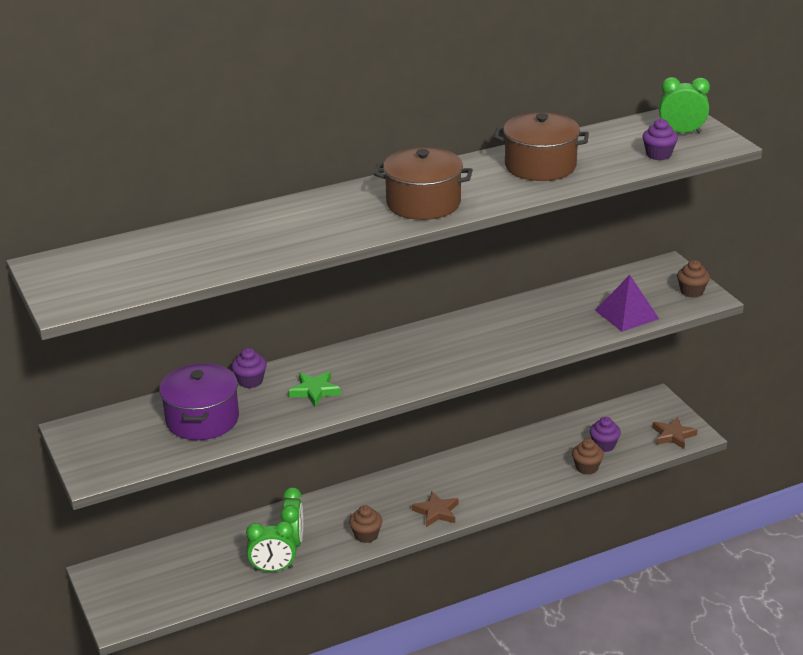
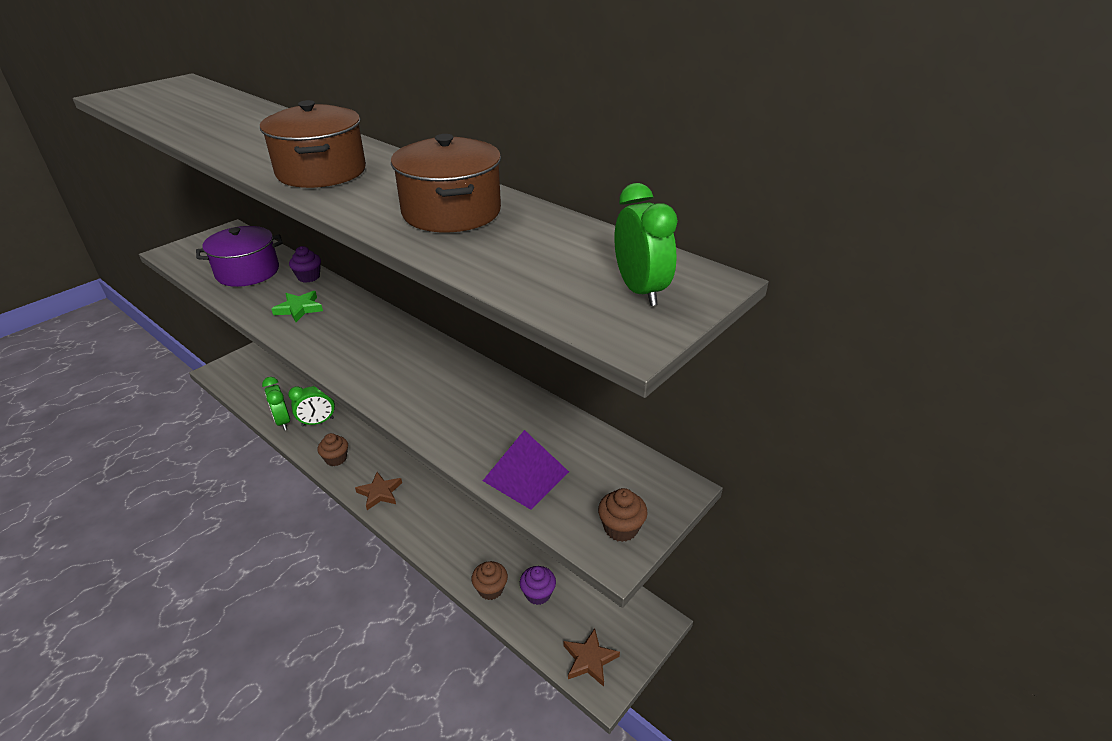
camera: 65 degrees right, 5 degrees up
(658, 155) = (541, 284): purple cupcake -> none

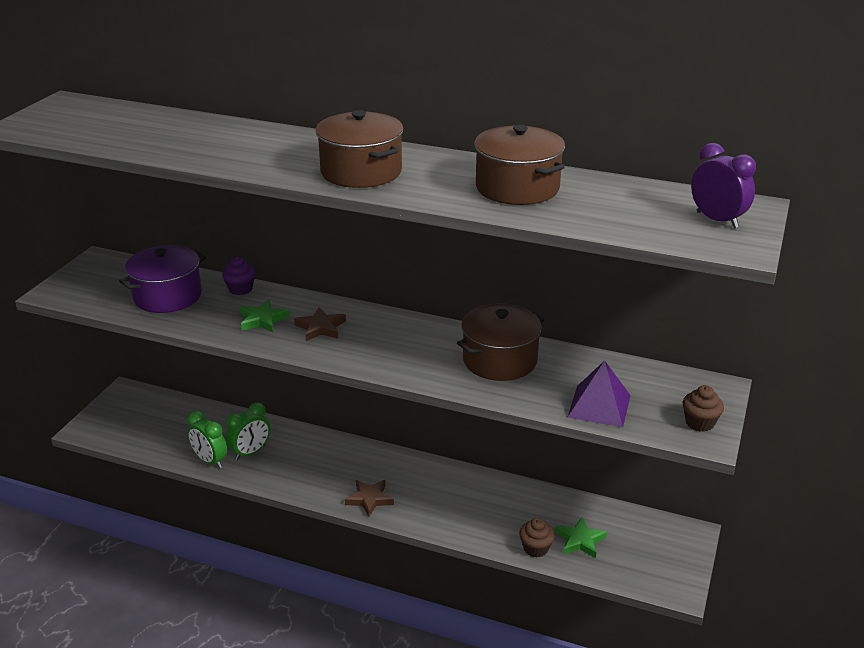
camera: 20 degrees left, 5 degrees down
(336, 459) = (299, 481): brown cupcake -> none
(468, 397) = (499, 360): none -> brown pot
(538, 594) = (580, 540): purple cupcake -> green star
(589, 659) = (656, 575): brown star -> brown star (321, 327)
(640, 291) = (717, 220): green clock -> purple clock

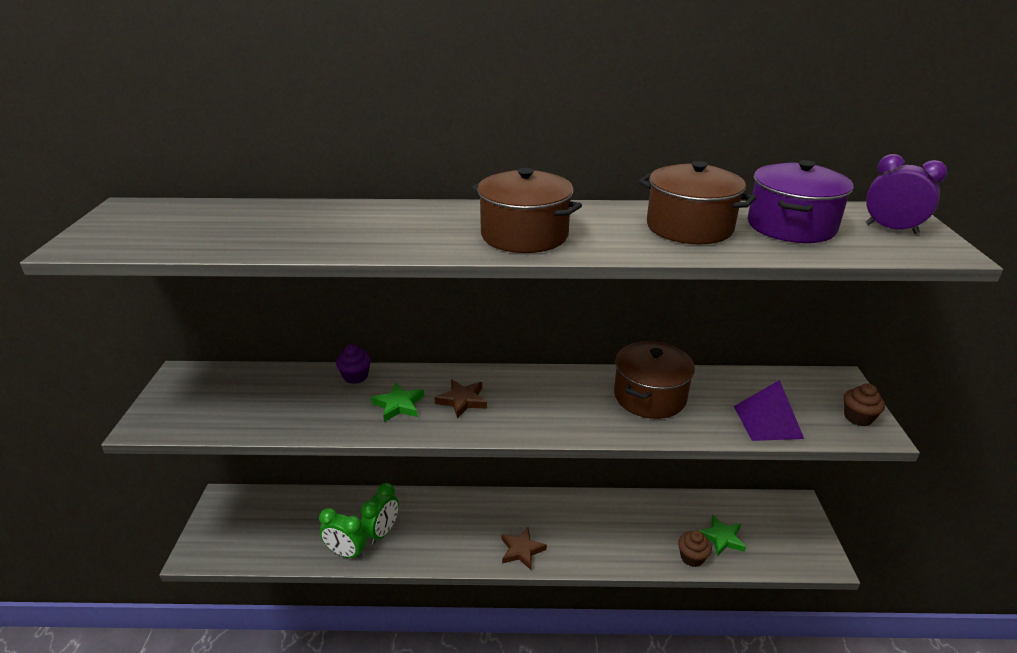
camera: 20 degrees left, 0 degrees up
(167, 296) = (282, 400): purple pot -> purple pot (791, 226)

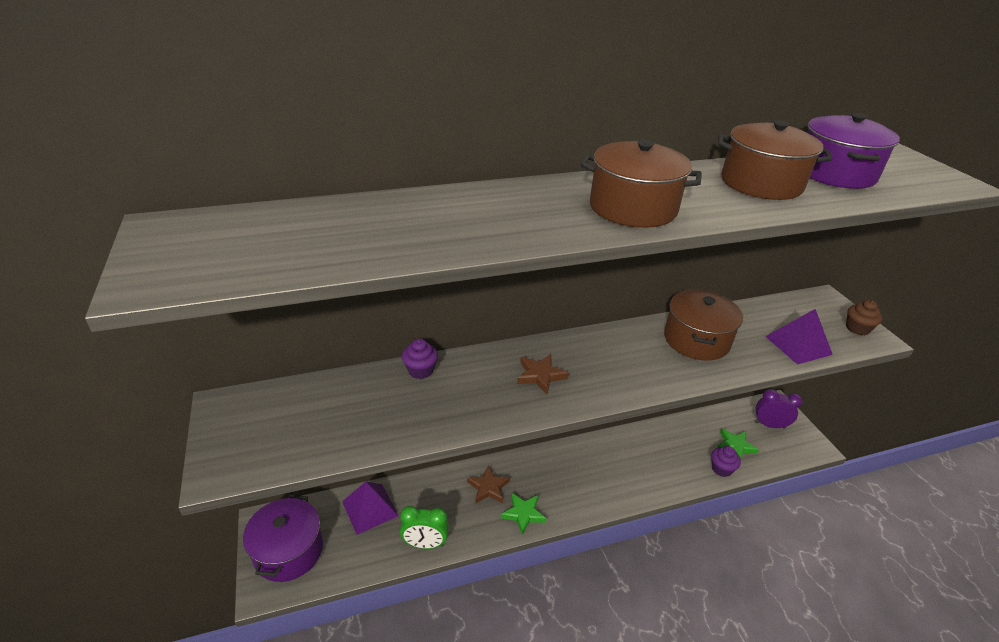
camera: 20 degrees left, 5 degrees up
(229, 528) = (288, 551): none -> purple pot
(314, 509) = (370, 508): none -> purple pyramid
(382, 532) = (450, 514): green clock -> none
(399, 405) = (483, 392): green star -> green star (523, 514)
(521, 550) = (584, 498): brown star -> brown star (488, 487)
(692, 557) = (721, 469): brown cupcake -> purple cupcake
(891, 229) = (906, 168): purple clock -> purple clock (769, 425)

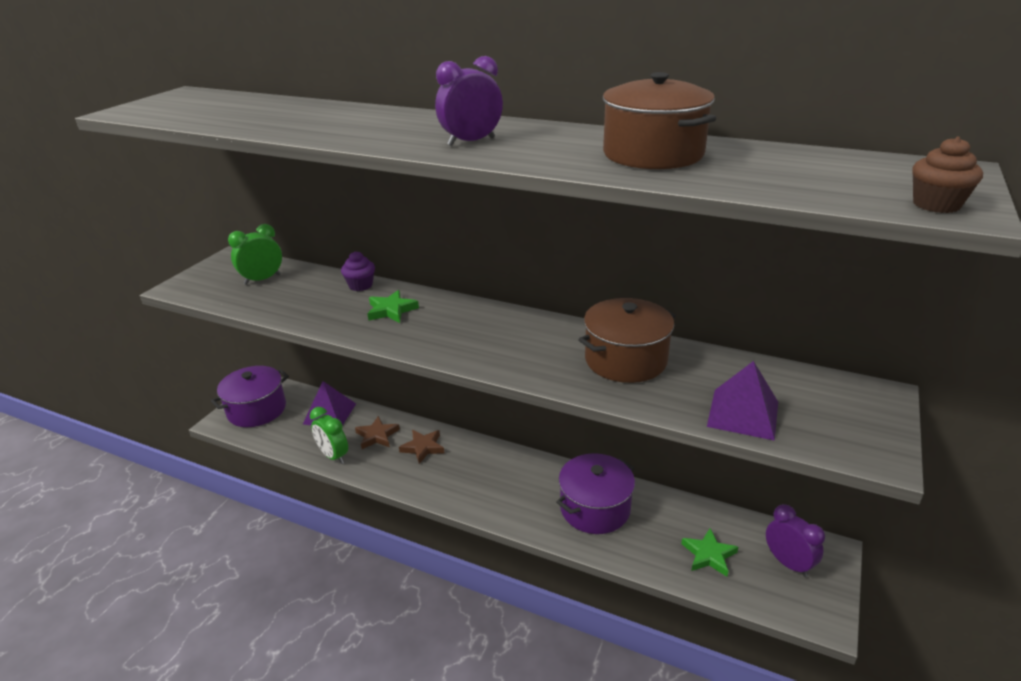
camera: 45 degrees right, 5 degrees down
(309, 412) = (262, 279): none -> green clock
(523, 514) = (424, 480): green star -> green star (391, 310)
(540, 375) = (435, 323): brown star -> brown star (377, 435)
(633, 208) = (471, 142): brown pot -> purple clock
(721, 469) = (661, 563): purple cupcake -> none
(835, 173) = (779, 166): purple pot -> purple pot (595, 508)
(857, 328) = (867, 437): brown cupcake -> brown cupcake (936, 205)

